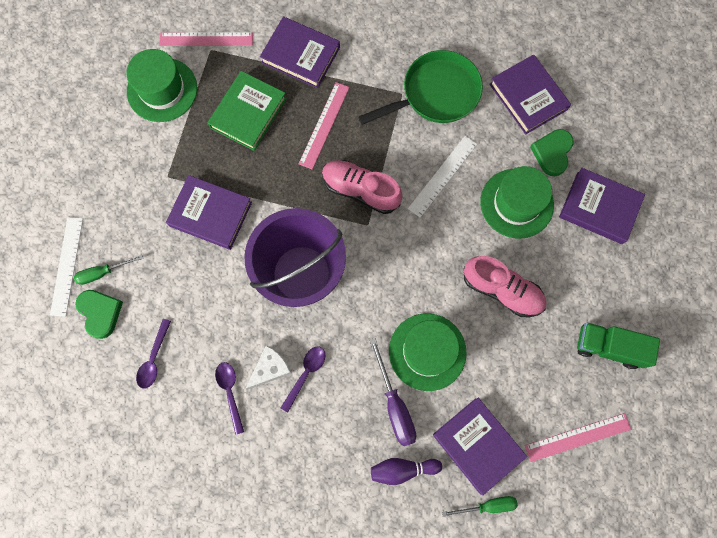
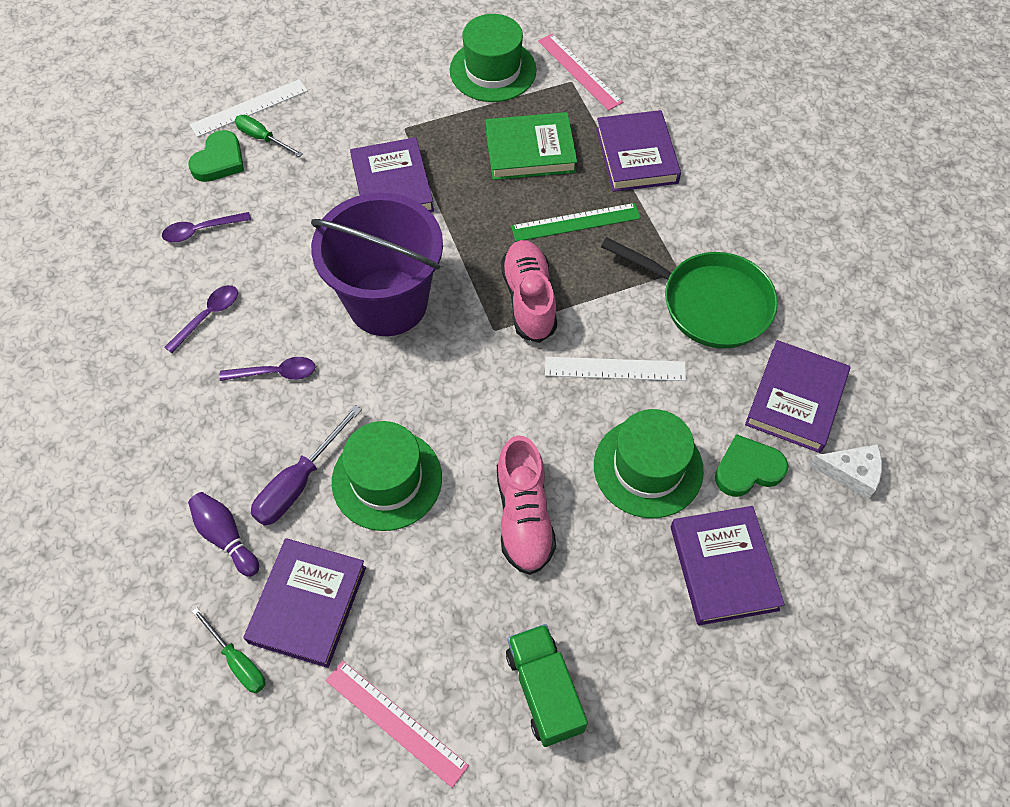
camera: 55 degrees right, 15 degrees down
(270, 368) = (259, 337): white cheese -> white cheese (851, 473)
(324, 125) = (575, 222): pink ruler -> green ruler

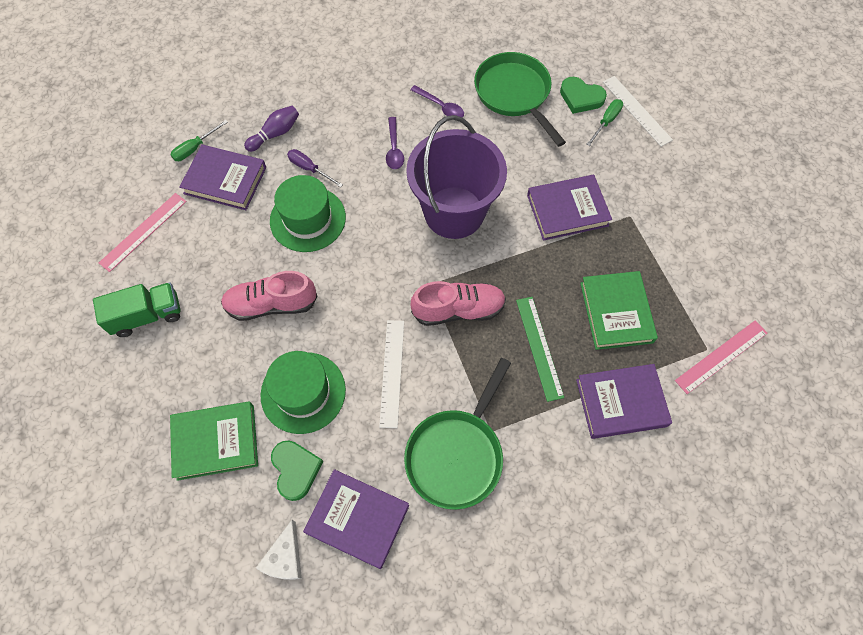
camera: 90 degrees right, 5 degrees up
(201, 230) = (514, 94): purple spoon -> green pan
(298, 483) = (309, 169): purple screwdriver -> purple screwdriver, size x0.66
(493, 70) = (709, 282): green hat -> none
(723, 567) = (216, 442): purple book -> green book

